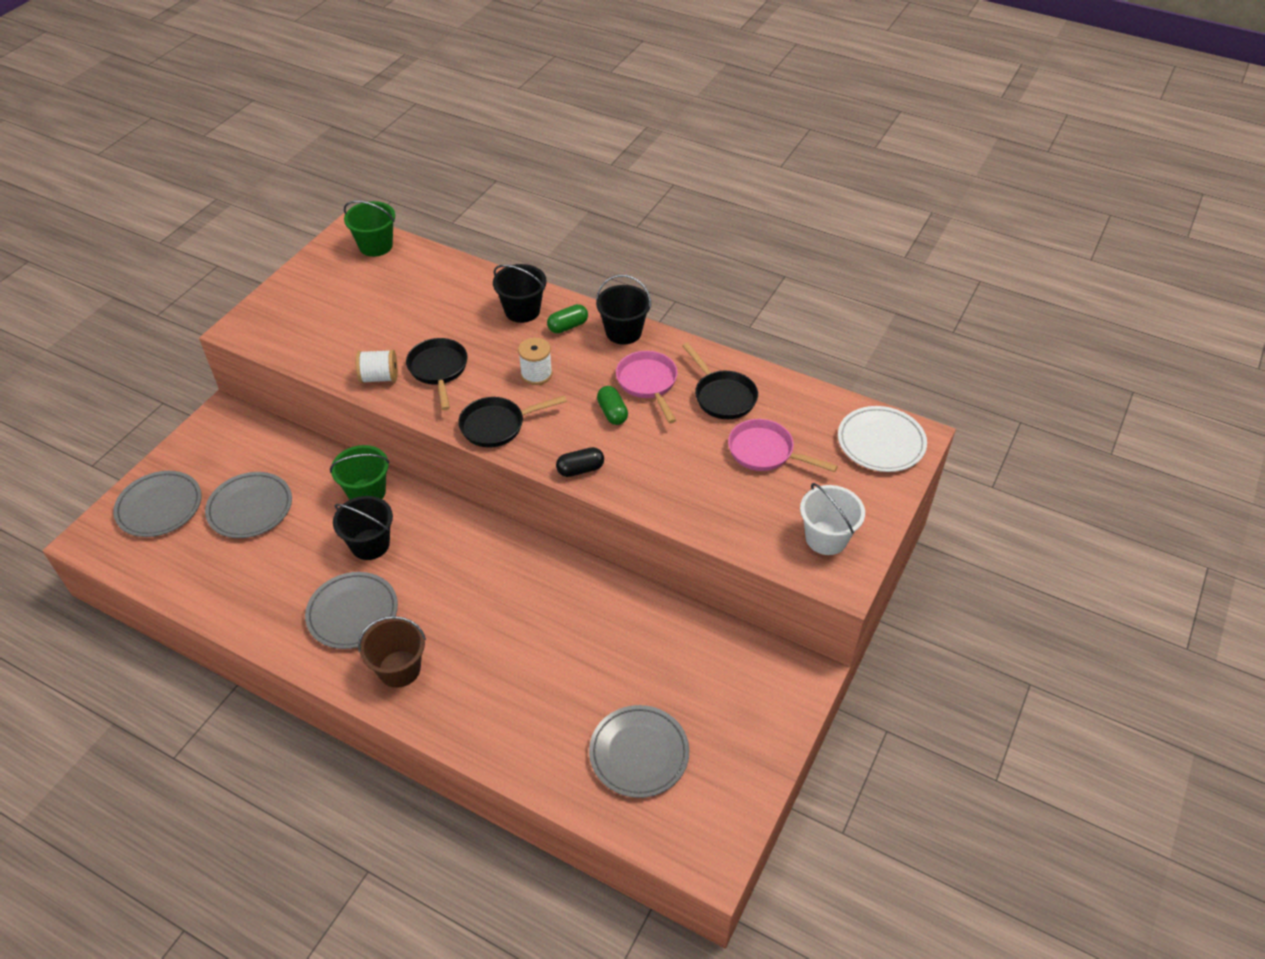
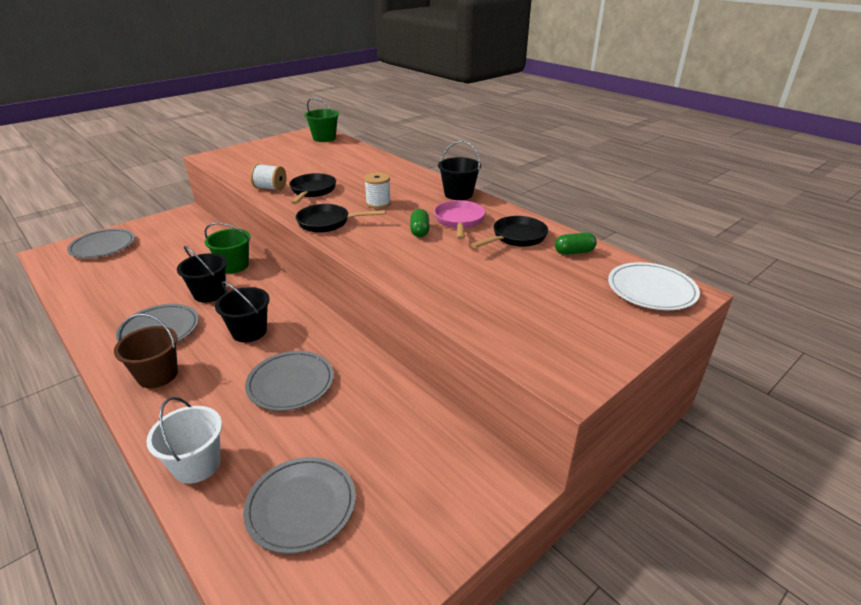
camera: 20 degrees right, 15 degrees down
(250, 508) = (154, 258): grey plate -> grey plate (291, 383)
(522, 310) = (393, 174): black bucket -> black bucket (249, 331)
(568, 326) = (419, 186): green capsule -> green capsule (574, 252)
(580, 469) = (370, 256): black capsule -> none
(722, 396) = (516, 237): black pan -> black pan turned 120 degrees counterclockwise
(765, 452) = (535, 276): pink pan -> none
(826, 538) = (566, 345): white bucket -> white bucket (197, 464)

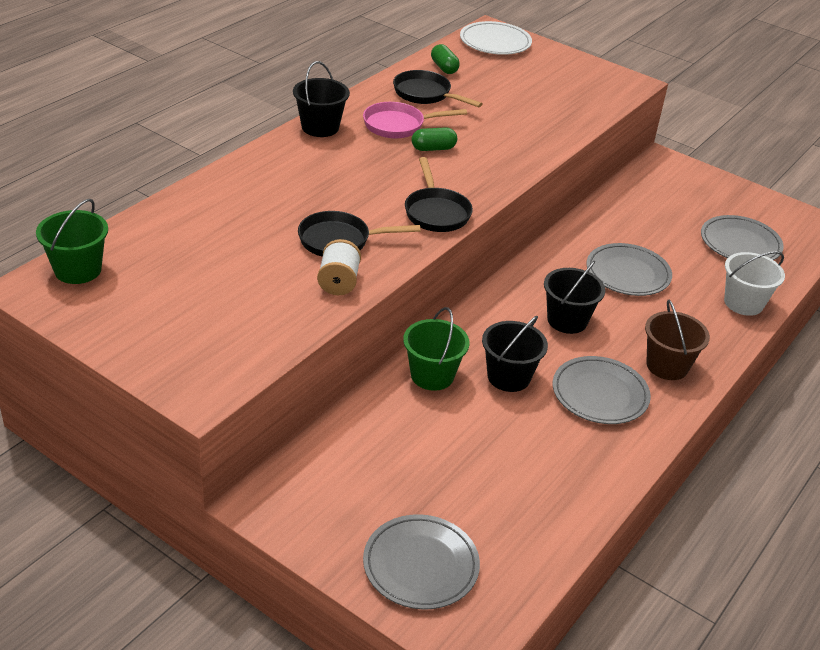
camera: 105 degrees left, 5 degrees up
(378, 203) = (366, 182): white spool -> none

